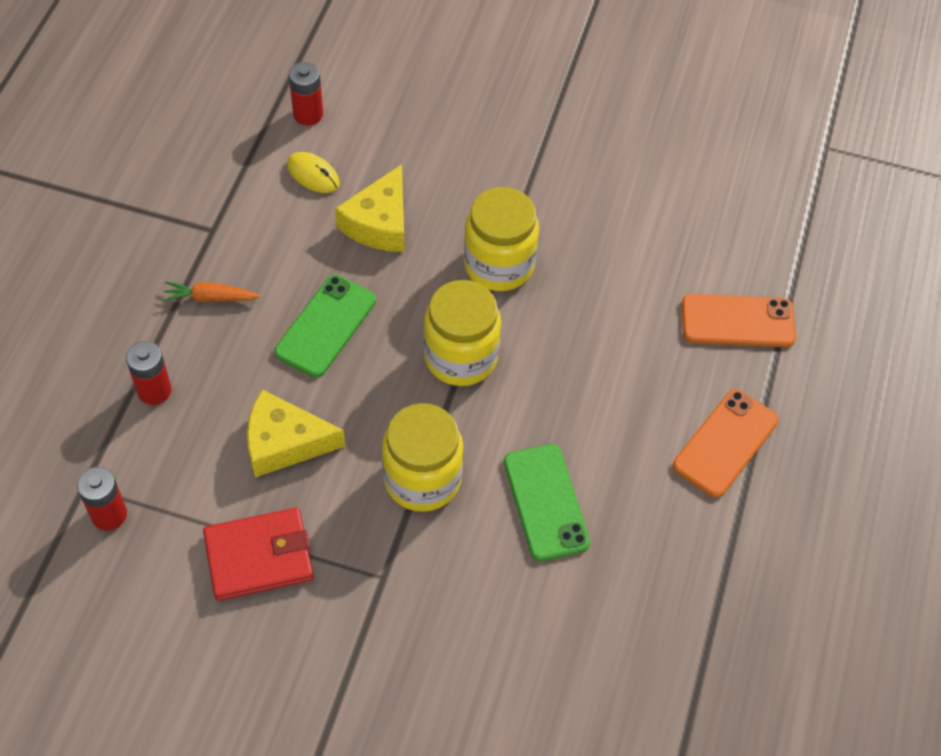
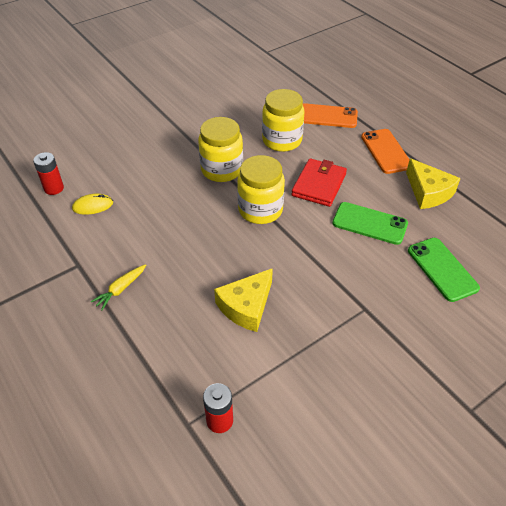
camera: 50 degrees left, 10 degrees down
(154, 390) = (155, 349): red battery -> none
(210, 298) = (121, 289): orange carrot -> yellow carrot
(259, 557) = (310, 358): red wallet -> red wallet (319, 185)
(325, 326) = (190, 250): green phone -> green phone (442, 269)
(379, 223) = (151, 197): yellow cheese -> yellow cheese (428, 192)
(422, 479) = (318, 261): yellow jar -> yellow jar (282, 140)
(737, 321) = (327, 116): orange phone -> orange phone turned 60 degrees clockwise

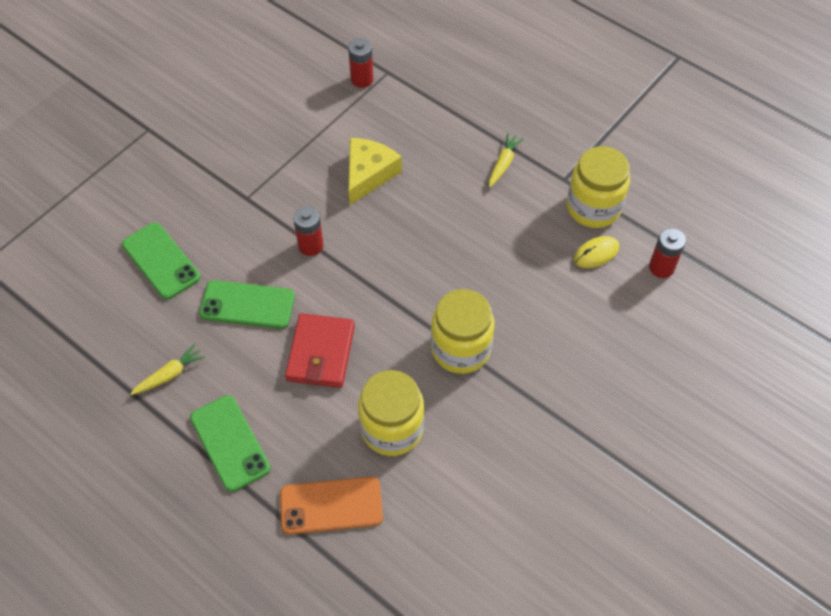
camera: 165 degrees right, 10 degrees up
(260, 210) = (388, 294): yellow jar -> yellow jar (593, 207)
(313, 255) = (311, 246): none -> red battery
(386, 151) = (230, 443): orange phone -> green phone
(428, 192) = (169, 375): yellow cheese -> yellow carrot

